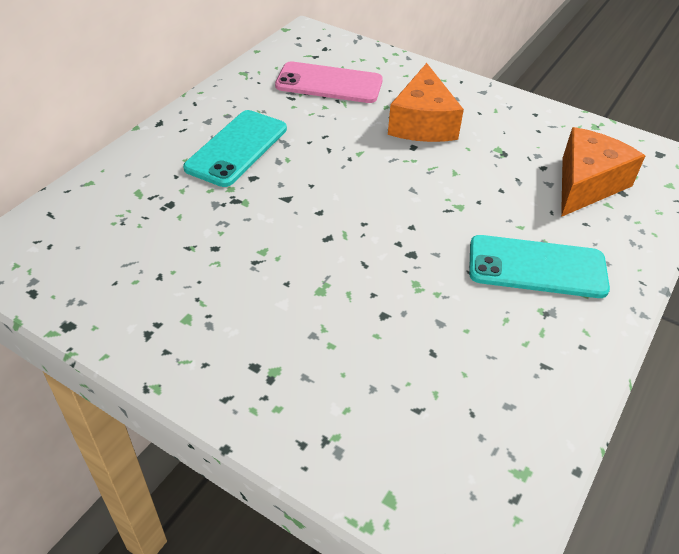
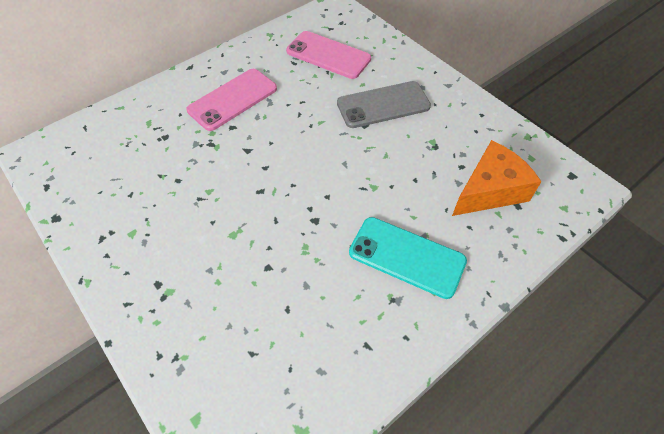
camera: 20 degrees right, 10 degrees up
(237, 148) = (233, 99): turquoise phone -> pink phone
(422, 123) = (383, 105): orange cheese -> grey phone

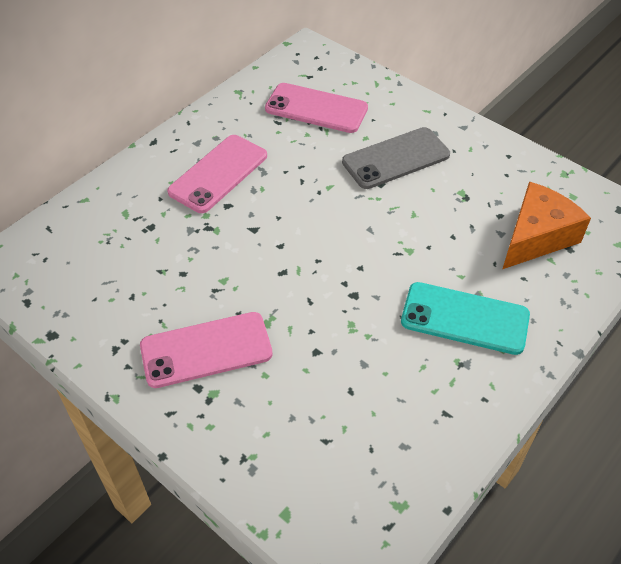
camera: 10 degrees left, 5 degrees down
(175, 251) = (206, 350): none -> pink phone

